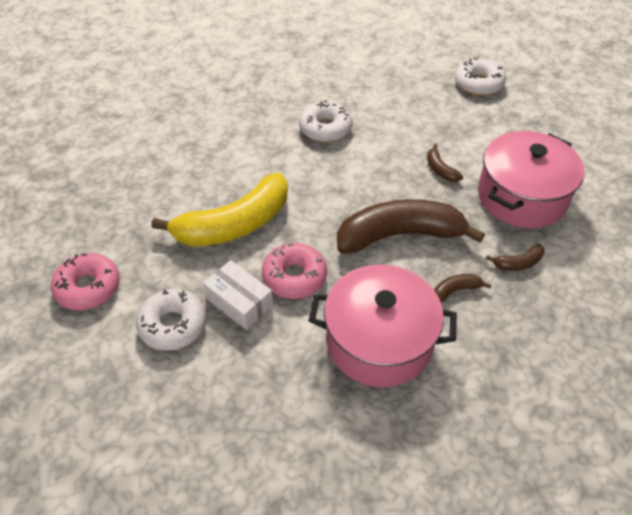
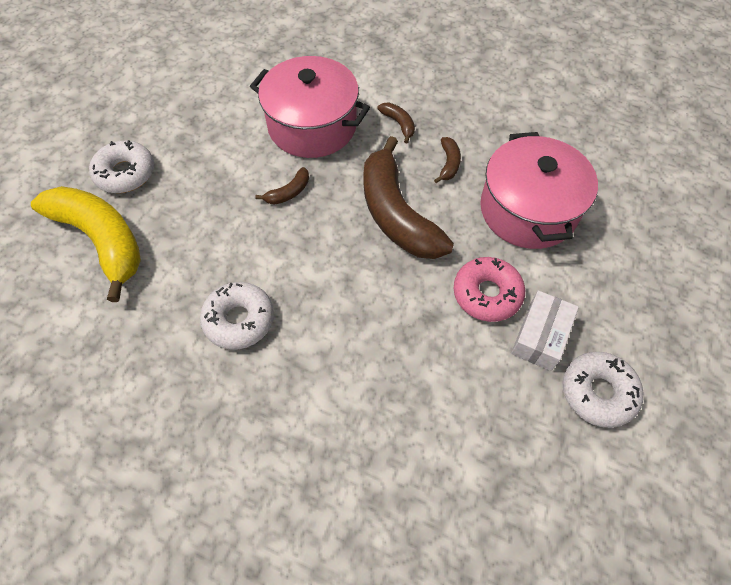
camera: 105 degrees left, 10 degrees up
(88, 287) = (598, 515): pink donut -> none
(234, 224) = (438, 377): yellow banana -> yellow banana (102, 240)
(455, 291) = (448, 164): brown banana -> brown banana turned 135 degrees counterclockwise

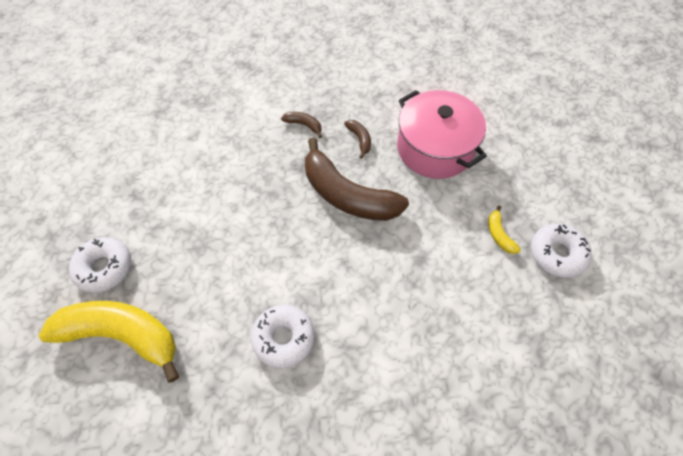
camera: 30 degrees left, 0 degrees up
(289, 192) = (255, 218): brown banana -> none
(312, 126) = (238, 156): pink pot -> none
(487, 294) = (447, 223): pink donut -> none
(540, 336) = (499, 235): white box -> yellow banana

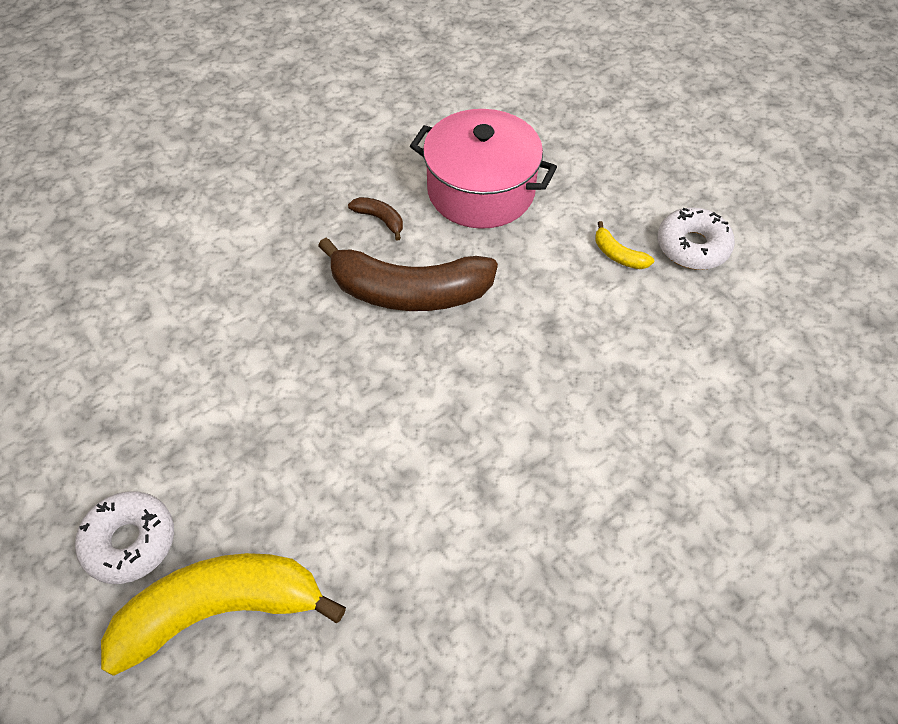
camera: 30 degrees left, 5 degrees down
(283, 338) = (444, 497): white donut -> none
(304, 125) = (293, 232): brown banana -> none

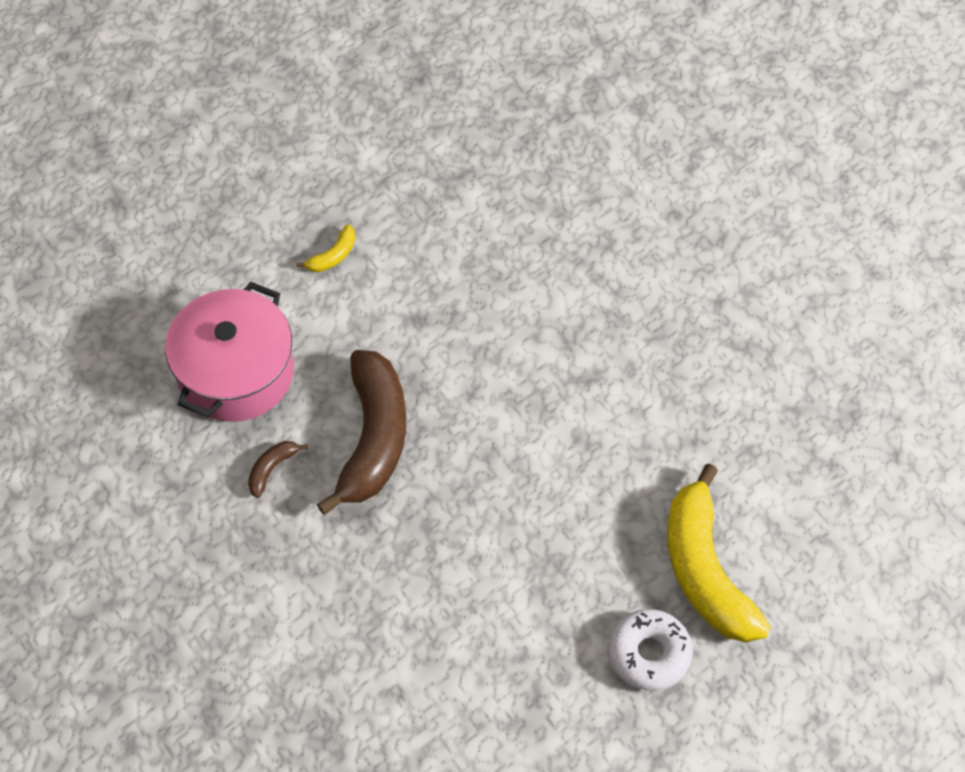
camera: 90 degrees left, 5 degrees up
(692, 246) = (325, 194): white donut -> none

